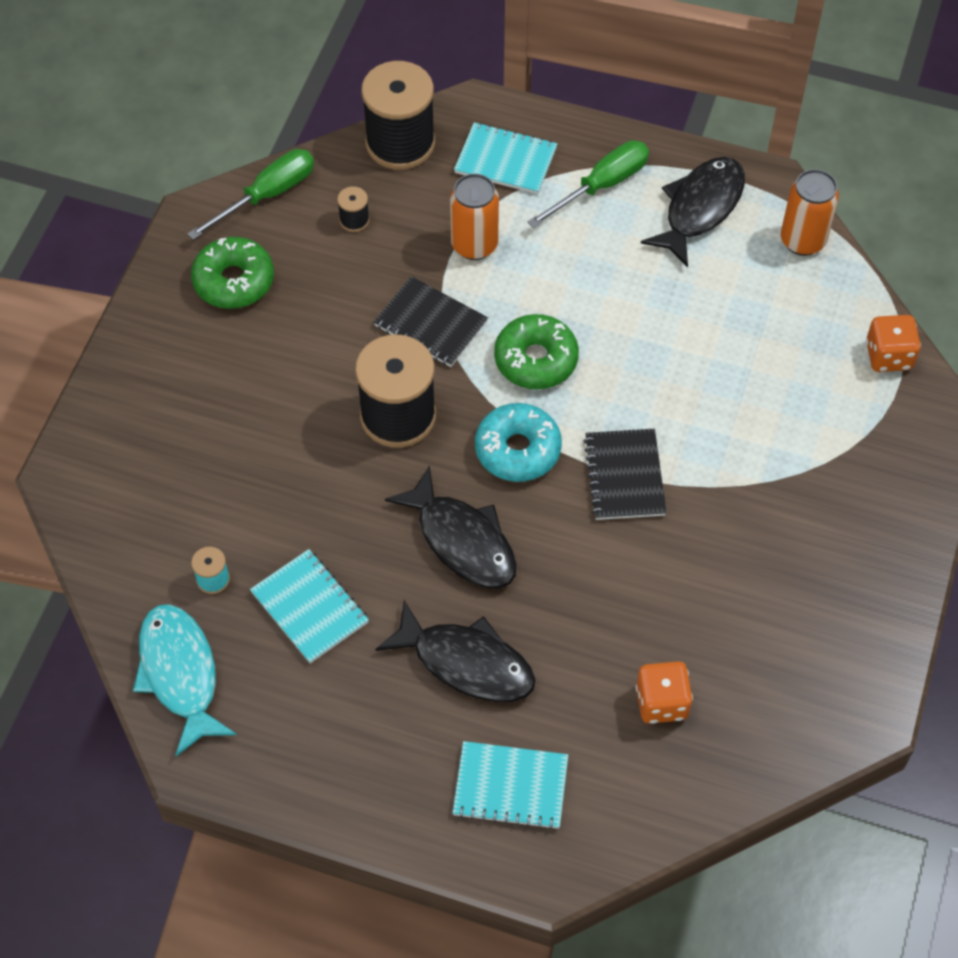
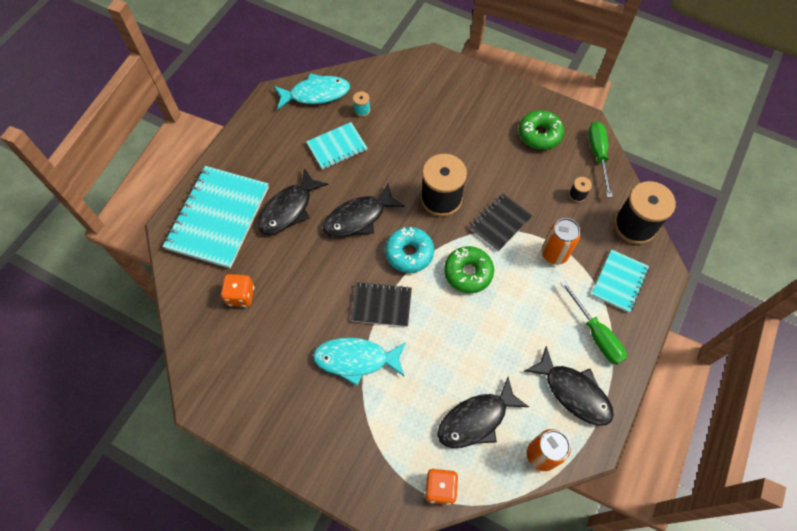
camera: 100 degrees right, 5 degrees up
(267, 195) = (598, 155): green screwdriver -> green screwdriver turned 150 degrees counterclockwise
(510, 786) = (218, 218): turquoise notebook -> turquoise notebook, size x1.84
(729, 497) = (356, 359): none -> turquoise fish
(776, 323) = (476, 419): none -> black fish

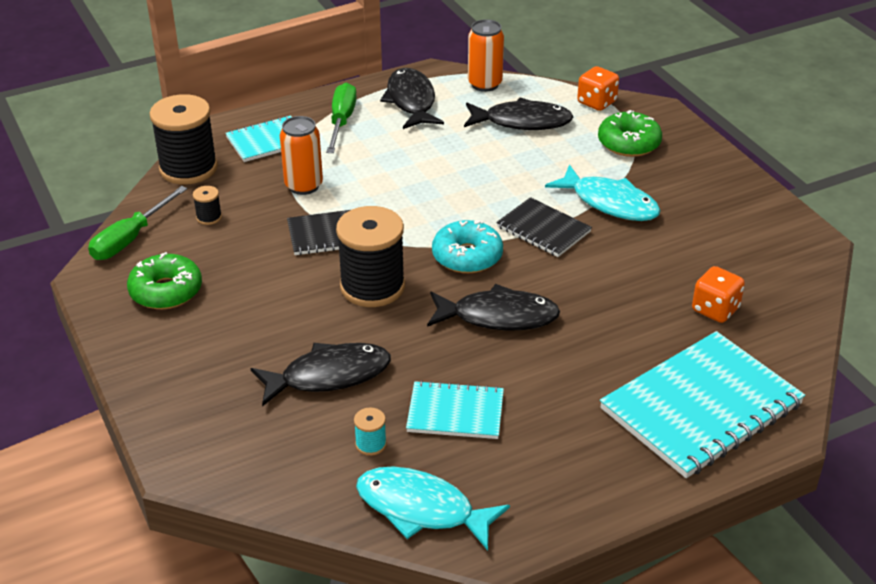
camera: 145 degrees left, 25 degrees down
(289, 209) = (588, 369): black fish -> black fish (329, 376)
(468, 273) = (417, 212): green donut -> green donut (629, 143)

